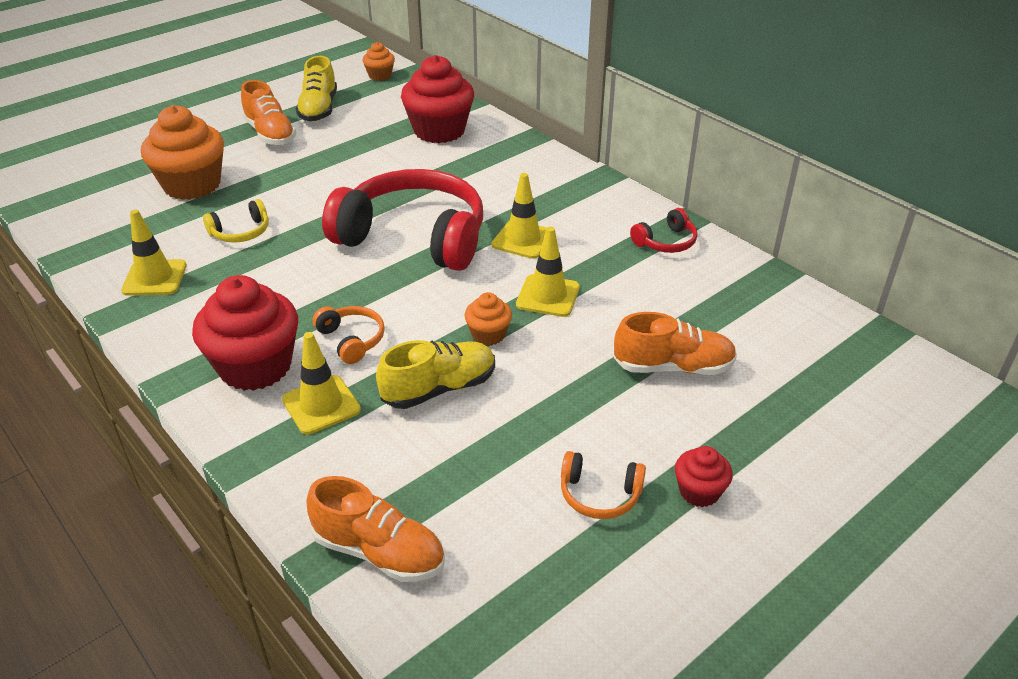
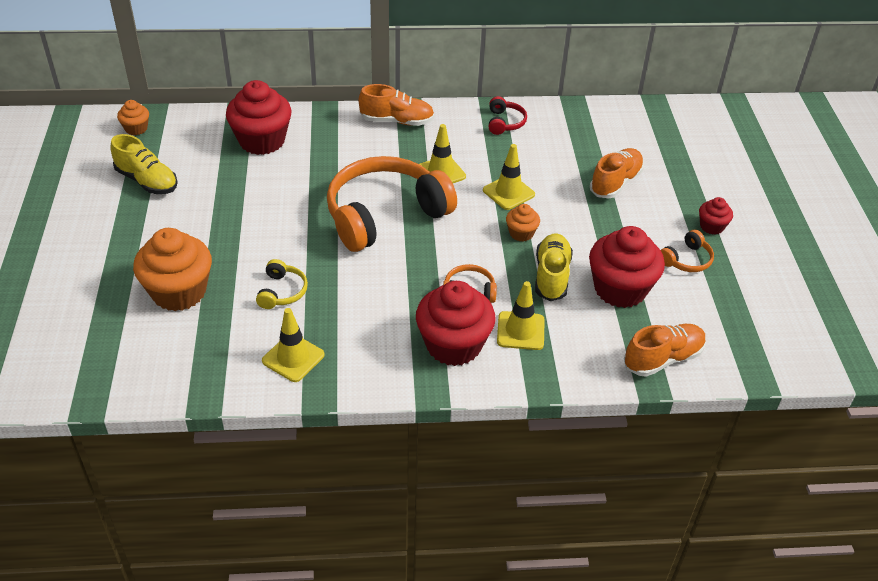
camera: 55 degrees left, 5 degrees up
(270, 134) = (152, 221): orange shoe -> orange shoe (397, 121)
(414, 237) = (385, 215): red headphones -> orange headphones
(474, 455) = (620, 289): none -> red cupcake

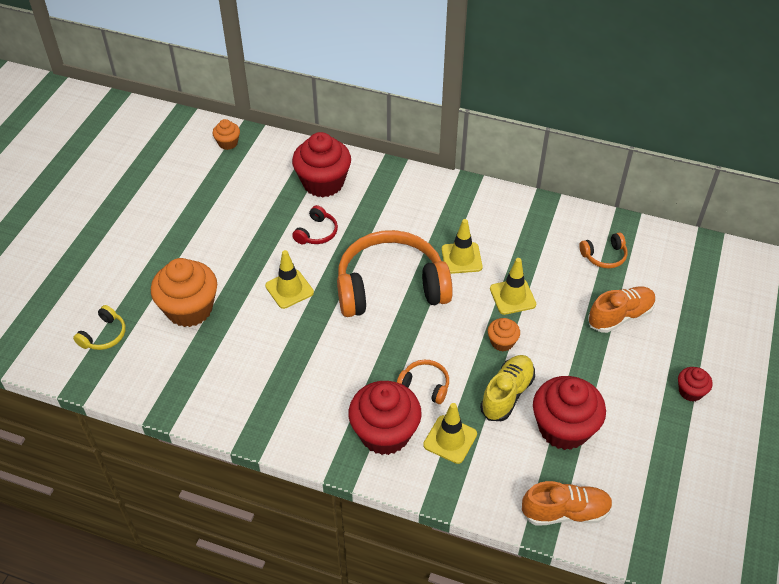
camera: 25 degrees right, 5 degrees up
(147, 181) = (213, 196): yellow shoe -> none
(282, 291) = (269, 335): yellow headphones -> yellow headphones (104, 335)
(293, 358) = (248, 400): yellow traffic cone -> yellow traffic cone (289, 289)
(397, 121) = (449, 194): orange shoe -> none
(505, 122) = (547, 222): red headphones -> red headphones (317, 233)
(686, 260) = (645, 419): orange headphones -> orange headphones (604, 256)

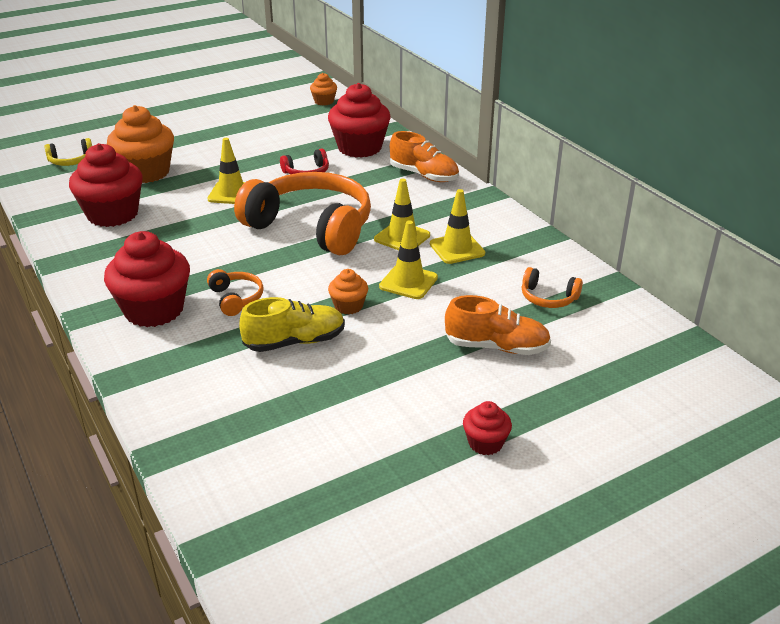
camera: 40 degrees right, 15 degrees down
(450, 439) = (196, 343): yellow traffic cone -> yellow traffic cone (457, 249)
(563, 428) = (307, 394): red cupcake -> red cupcake (113, 214)
(565, 512) = (208, 454): orange shoe -> orange shoe (424, 175)

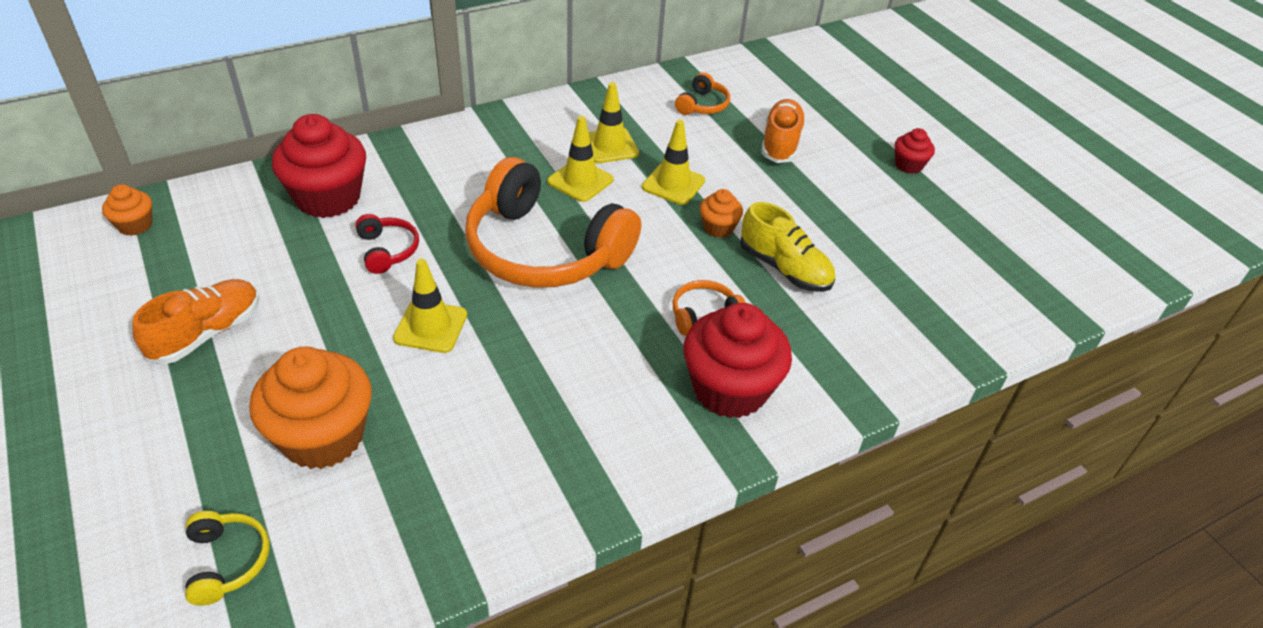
camera: 90 degrees left, 10 degrees up
(113, 214) = (465, 465): red cupcake -> none
(295, 342) = (784, 268): yellow shoe -> yellow shoe turned 150 degrees clockwise
(311, 227) = (544, 250): orange headphones -> orange headphones turned 90 degrees counterclockwise
(424, 175) = (431, 151): orange shoe -> orange shoe (207, 333)

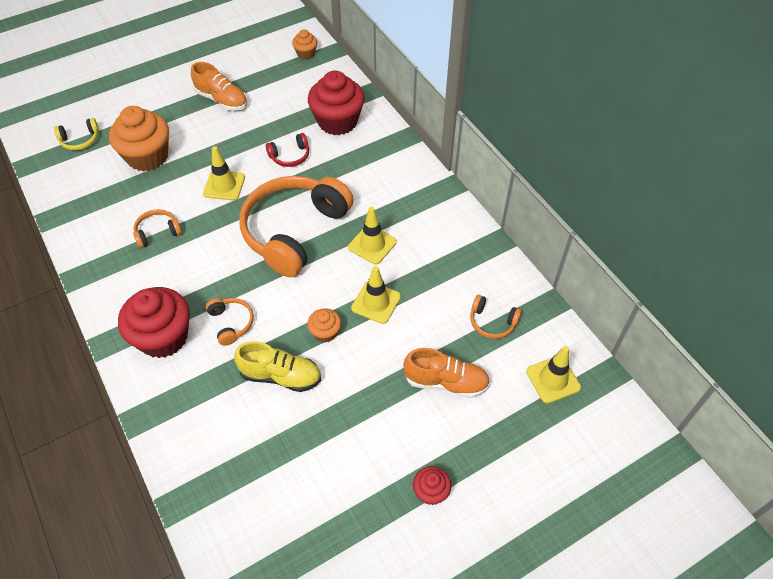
camera: 90 degrees right, 10 degrees up
(519, 409) = (157, 232): none -> orange headphones
(609, 146) = (419, 259): yellow traffic cone -> yellow traffic cone (553, 379)
(784, 268) = (280, 376): yellow shoe -> yellow shoe turned 120 degrees counterclockwise

